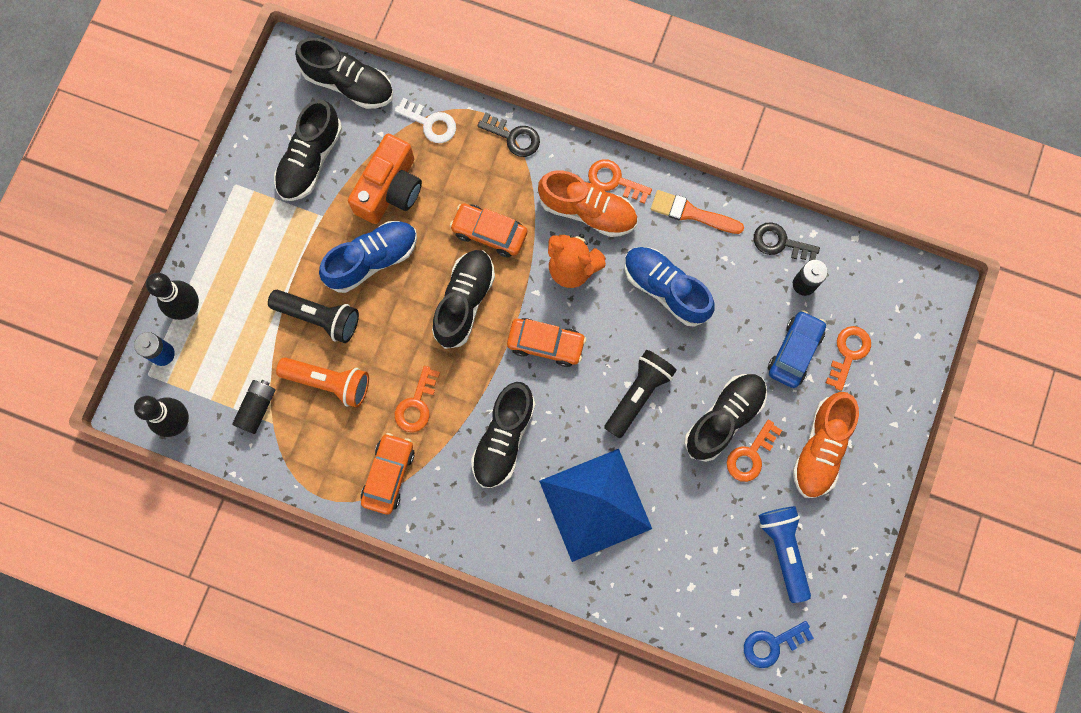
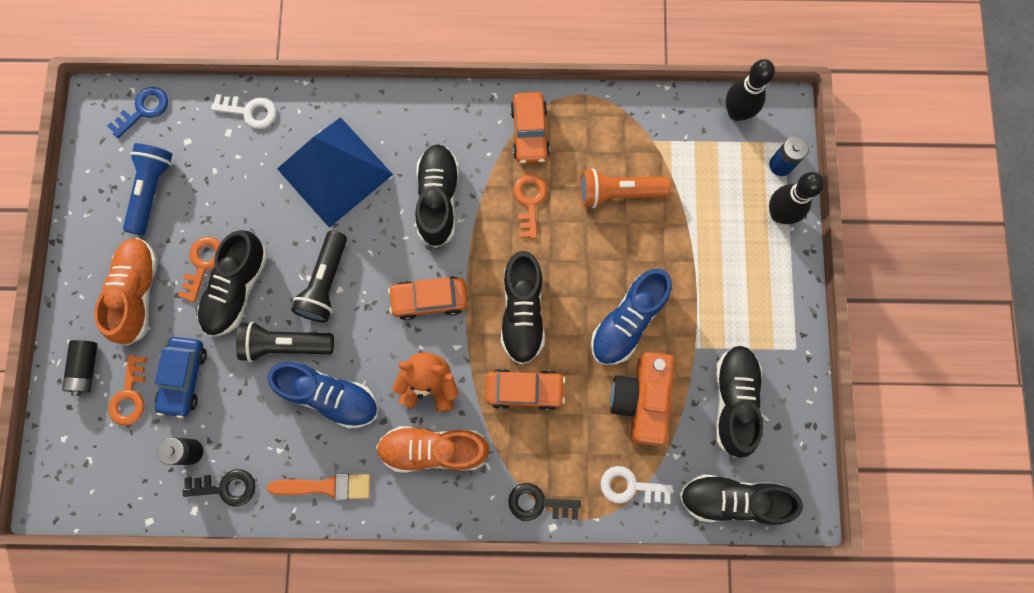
camera: 160 degrees right, 0 degrees up
(257, 408) = (672, 148): black battery -> black battery (86, 368)
(319, 317) = (654, 248): black flashlight -> black flashlight (285, 345)
(614, 180) = (417, 493): orange key -> none
(662, 601) = (250, 112): none -> white key
(783, 550) = (152, 191): blue flashlight -> blue flashlight turned 135 degrees counterclockwise

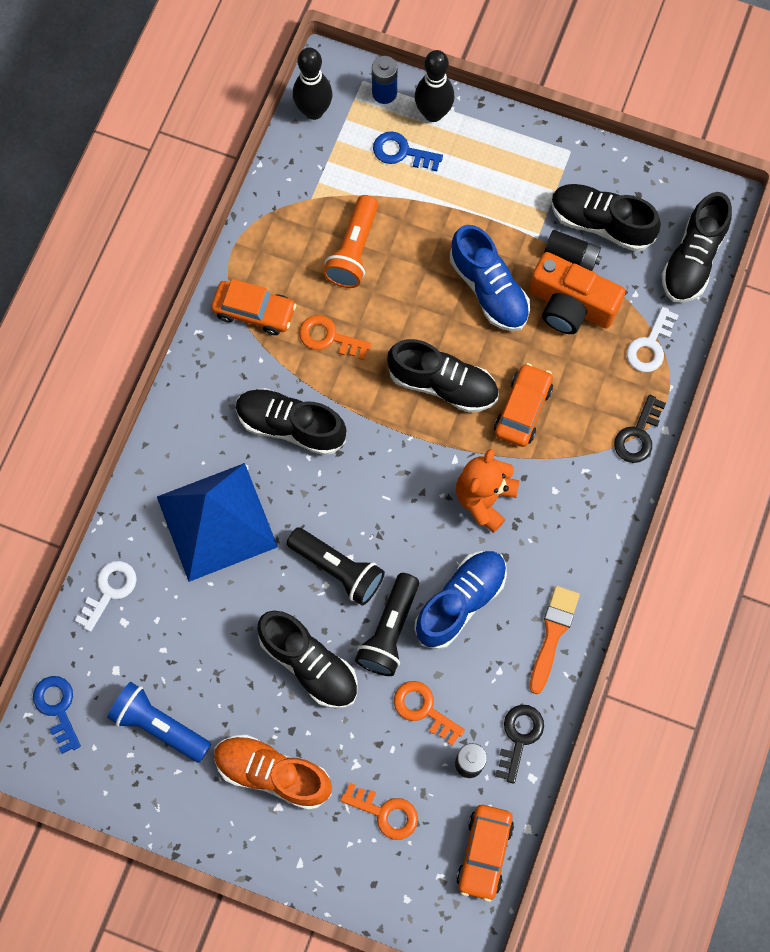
camera: 70 degrees left, 5 degrees down
(86, 368) = (337, 853): black battery -> black battery (571, 256)
(184, 378) = (387, 748): blue car -> none
(203, 264) = (267, 692): orange key -> orange key (423, 709)
(429, 299) = (395, 470): orange car -> orange car (484, 853)
(434, 449) = (552, 516): orange shoe -> none
(729, 200) = (401, 152): none -> blue key

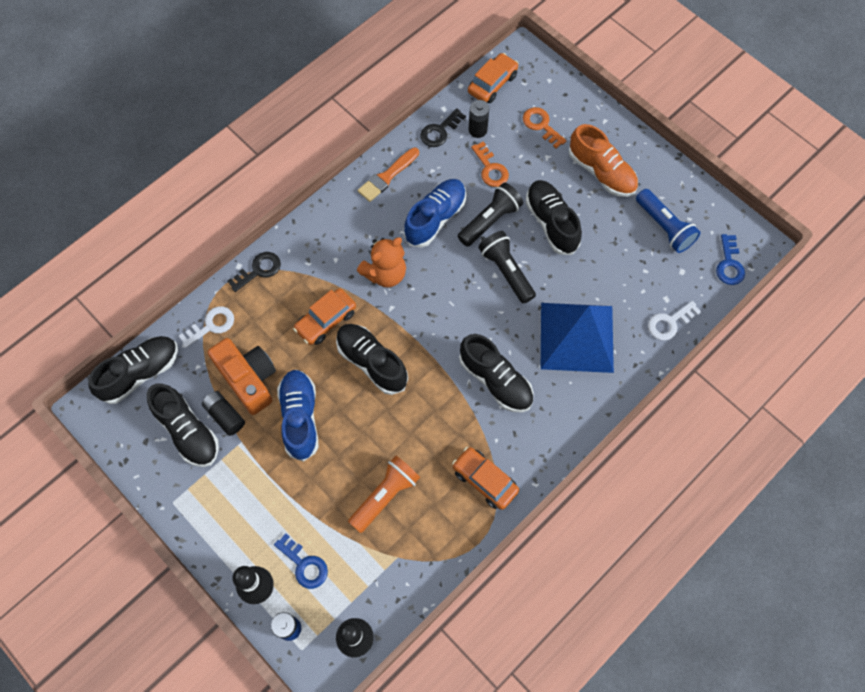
camera: 155 degrees left, 5 degrees down
(329, 337) = (437, 434): orange key -> none
(460, 602) = (435, 218): blue shoe -> blue shoe turned 150 degrees clockwise

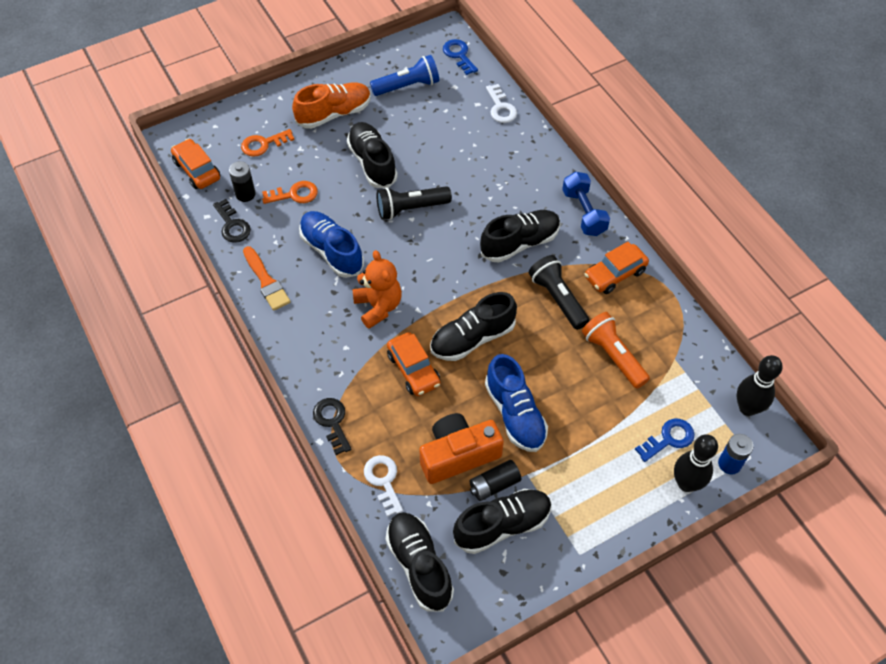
camera: 75 degrees left, 10 degrees down
(300, 418) = (515, 414): blue shoe -> blue shoe turned 120 degrees counterclockwise
(490, 221) = (351, 208): black flashlight -> black flashlight (558, 298)
(551, 223) = (372, 163): black shoe -> black shoe turned 75 degrees clockwise
(555, 435) = (584, 212): none -> blue dumbbell
(577, 337) = (494, 173): blue pyramid -> none
(729, 264) = (459, 55): blue key -> blue key turned 135 degrees counterclockwise

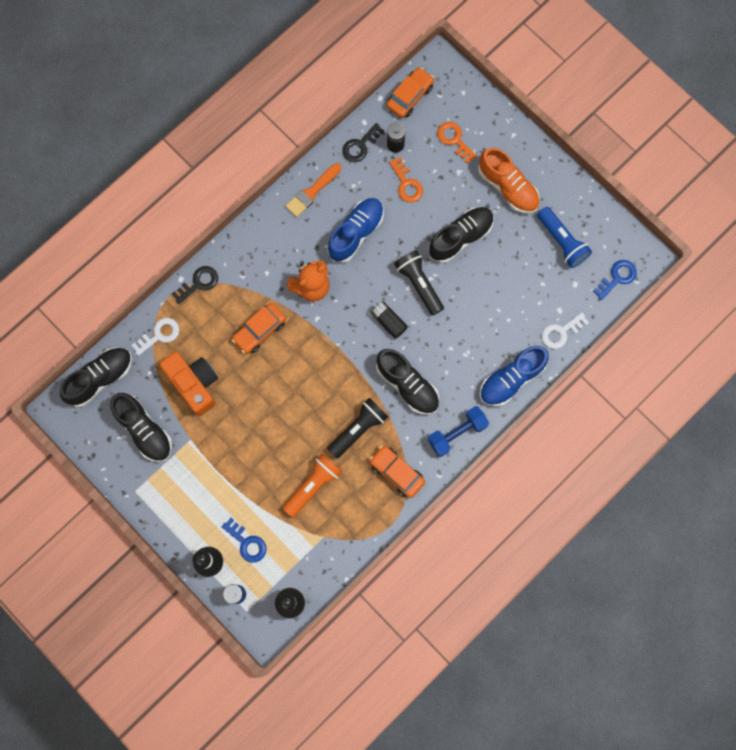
camera: 75 degrees right, 20 degrees up
(472, 338) = (300, 369): black shoe -> none
(494, 485) = (175, 416): black battery -> black battery (388, 321)
(515, 414) = (240, 418): blue shoe -> blue shoe (511, 379)

